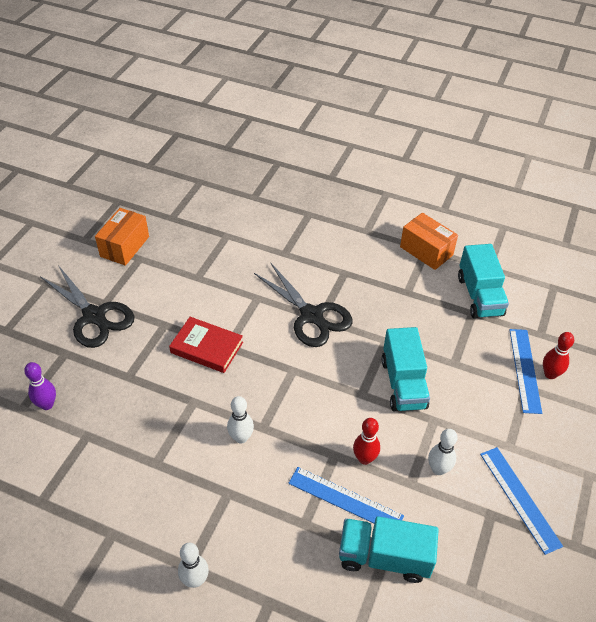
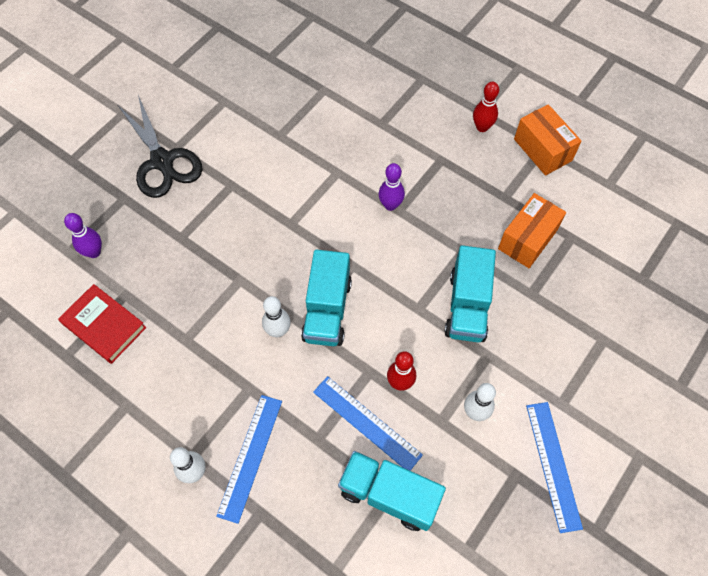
camera: 15 degrees right, 15 degrees up
(125, 246) = (212, 84): orange box -> orange box (527, 239)
(207, 347) = (269, 220): red book -> red book (104, 325)
(311, 315) = (390, 205): black scissors -> purple bowling pin
(479, 296) = (587, 217): turquoise truck -> turquoise truck (327, 310)
(525, 370) = (609, 318): blue ruler -> blue ruler (250, 457)
(550, 374) = (637, 329): red bowling pin -> red bowling pin (482, 127)

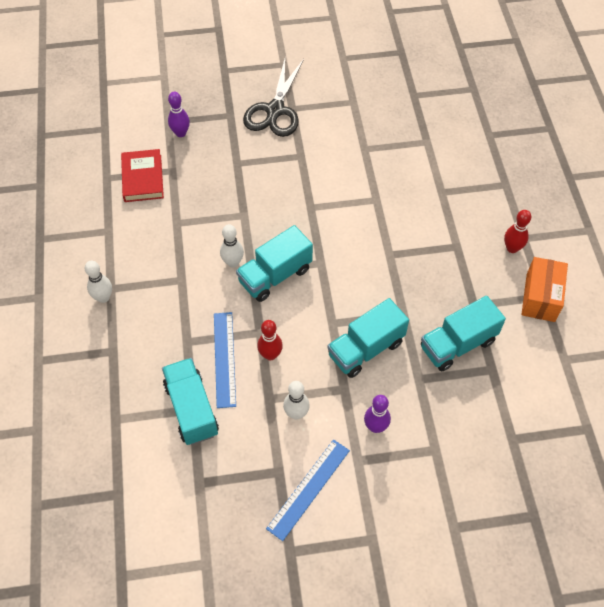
camera: 45 degrees right, 5 degrees down
(250, 457) = (140, 317): blue ruler -> none
(390, 205) = (387, 247): purple bowling pin -> purple bowling pin (375, 427)
(527, 239) = (457, 344): orange box -> turquoise truck

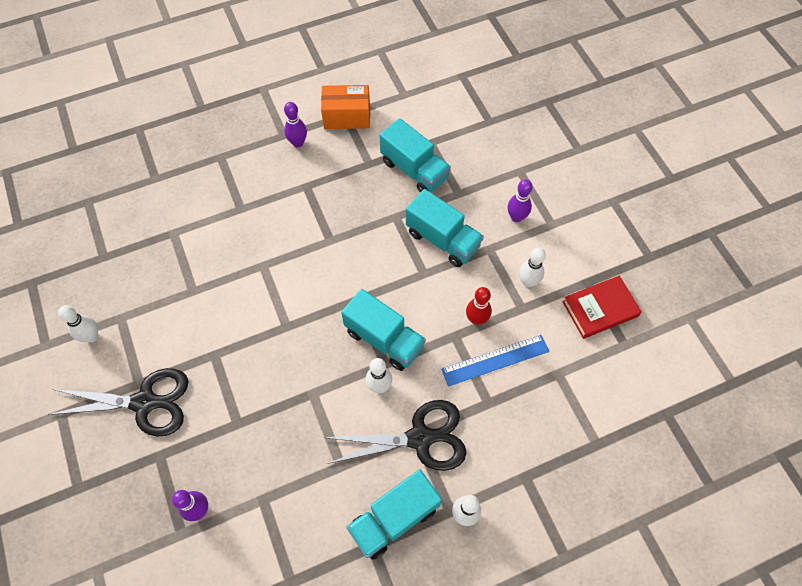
camera: 105 degrees left, 5 degrees up
(143, 178) = (282, 532): red book -> red book (600, 309)
(177, 281) = (420, 438): none -> black scissors
(191, 409) = (559, 374): turquoise truck -> turquoise truck (394, 518)
(308, 489) = (592, 255): blue ruler -> none
(342, 84) = (91, 336): none -> white bowling pin
(512, 248) = (298, 143): red bowling pin -> purple bowling pin

